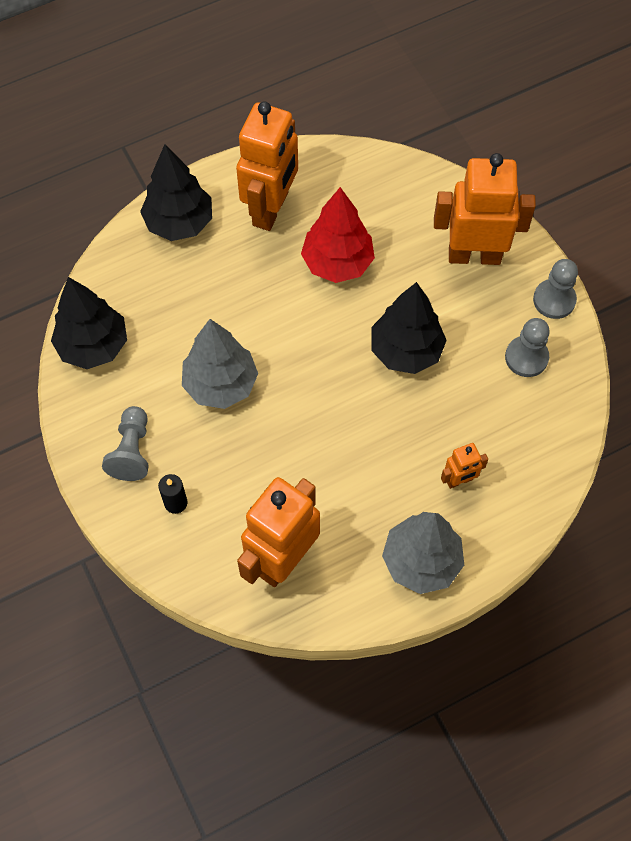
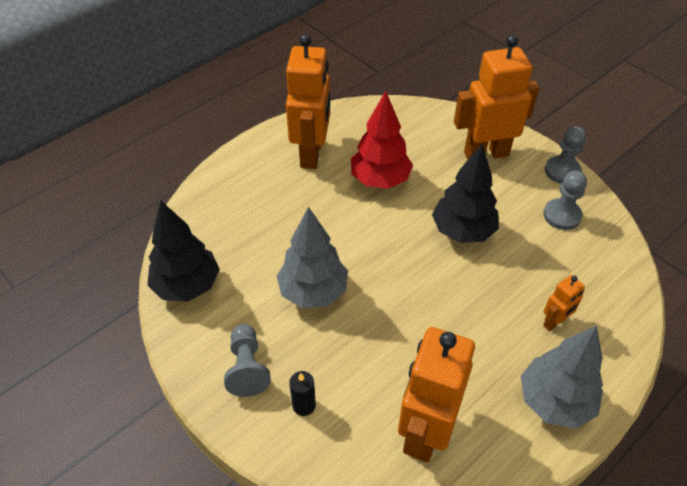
camera: 15 degrees left, 15 degrees down
(179, 223) = (238, 177): black tree -> none

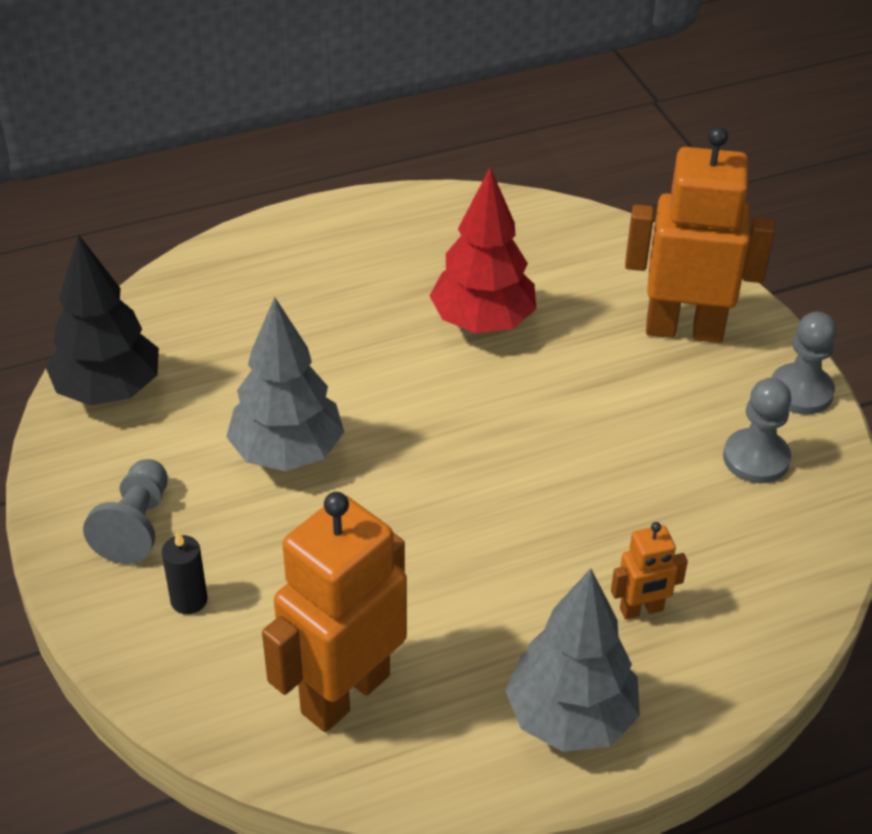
camera: 20 degrees right, 5 degrees down
(312, 154) = (396, 254): orange robot -> none
(462, 231) = (572, 434): black tree -> none

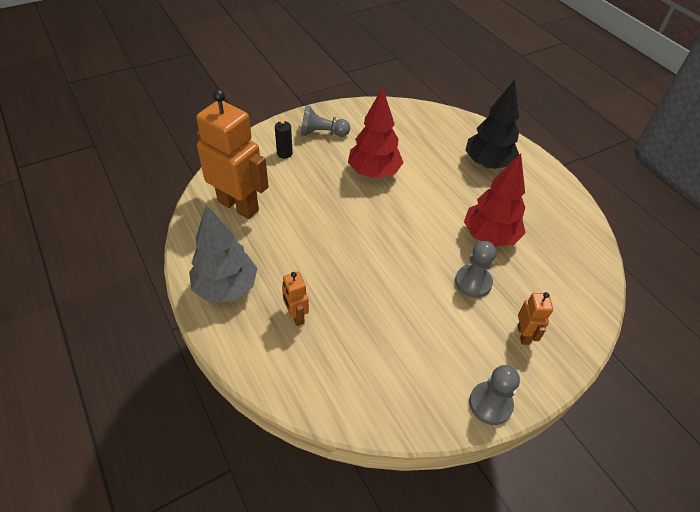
camera: 80 degrees right, 5 degrees up
(108, 391) = (396, 115): black tree -> black tree (487, 163)
(287, 453) = (374, 172): grey tree -> red tree
(684, 329) = (523, 334): orange robot -> orange robot, size x0.46
(756, 458) = (421, 375): grey pawn -> grey pawn (473, 282)

